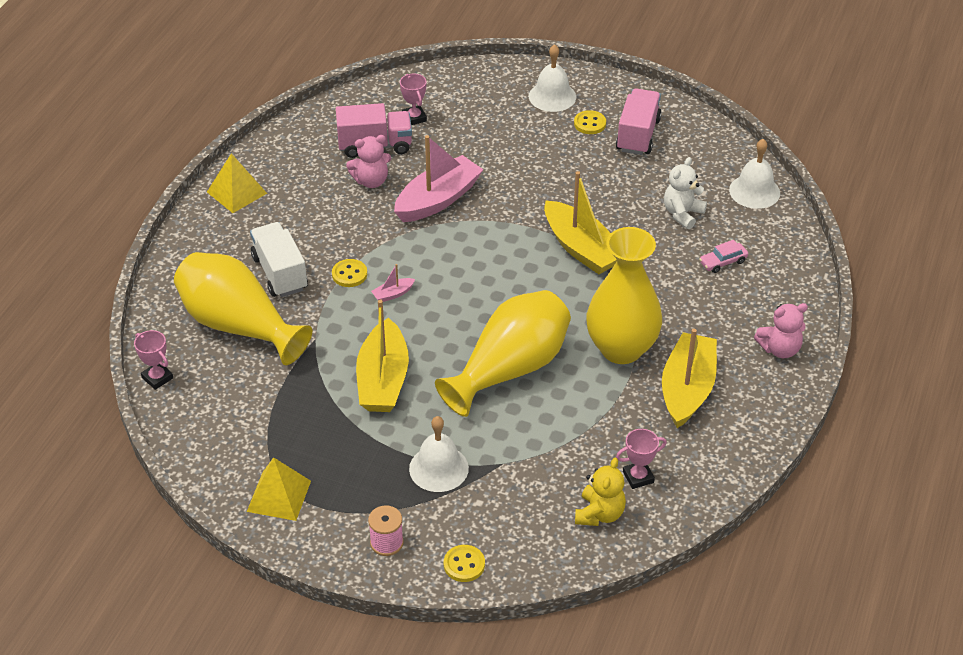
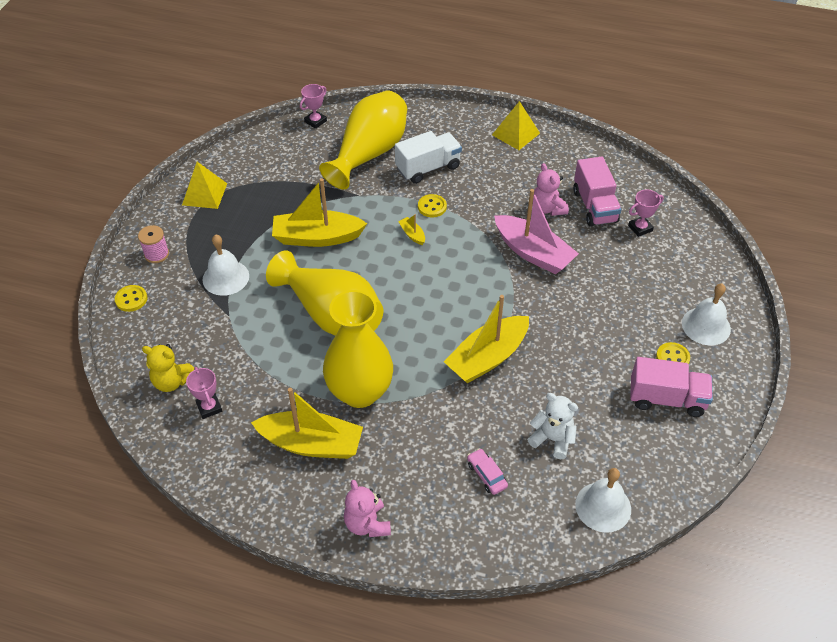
camera: 85 degrees right, 5 degrees up
(393, 294) = (412, 234): pink boat -> yellow boat

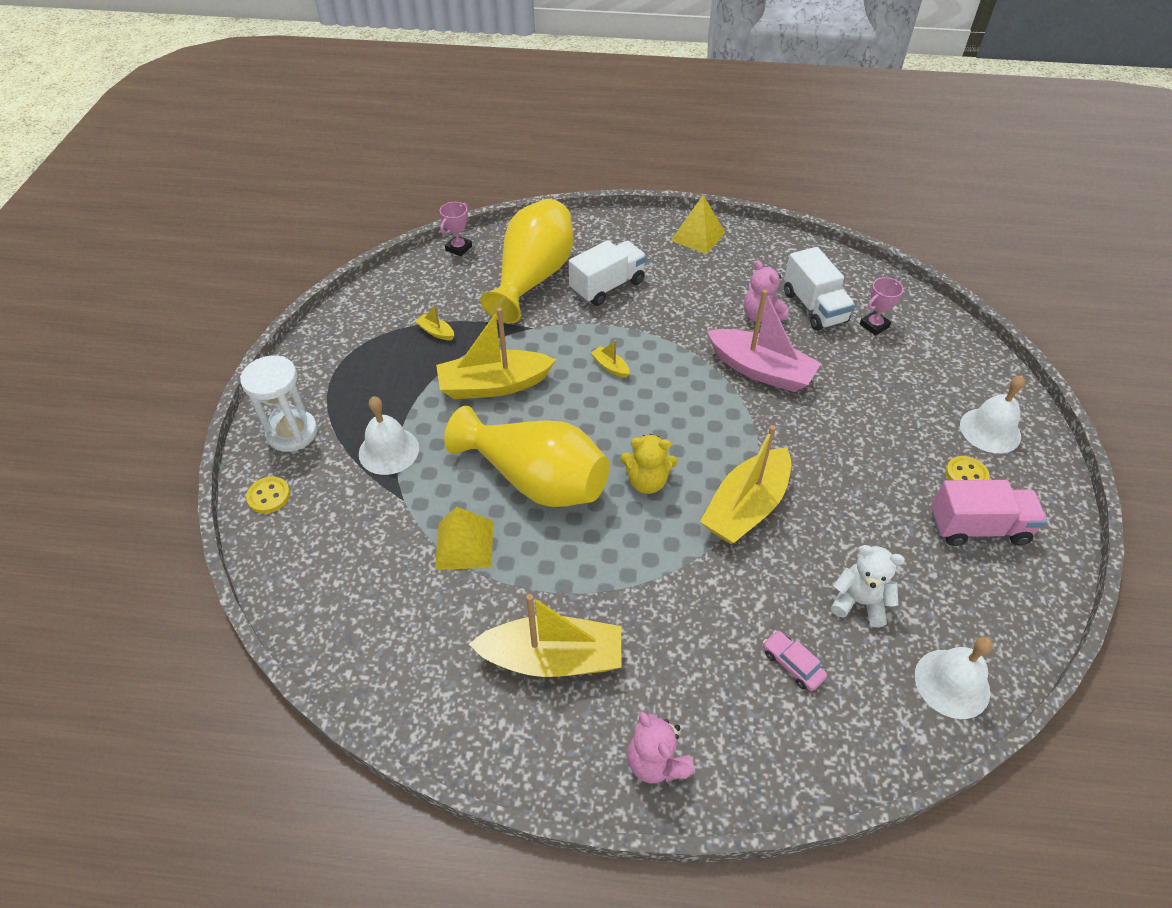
camera: 10 degrees left, 0 degrees up
(156, 254) = (292, 433): pink spool -> white hourglass
(172, 381) = (345, 600): yellow teddy bear -> yellow teddy bear (647, 481)
(204, 194) = (340, 349): yellow pyramid -> yellow pyramid (464, 544)
(209, 407) = (403, 629): pink trophy -> none
(282, 189) = (436, 332): none -> yellow boat
(360, 392) = (598, 576): yellow vase -> none
(432, 207) = (624, 331): yellow button -> none
(594, 206) = (814, 307): pink truck -> white truck

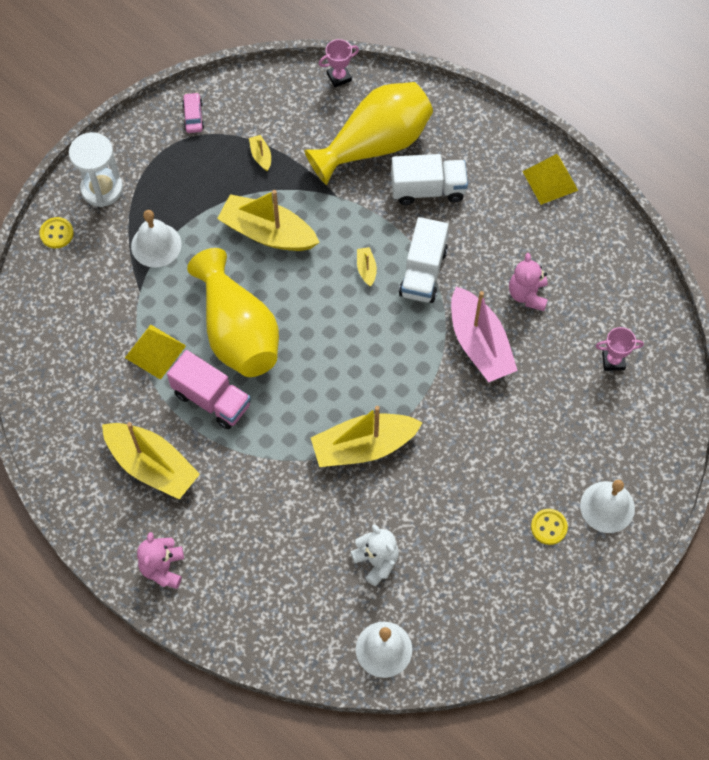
camera: 35 degrees right, 15 degrees up
(647, 481) = (312, 382): yellow teddy bear -> none
(792, 664) = (294, 569): pink car -> pink car (193, 116)
(814, 307) = (580, 313): white truck -> white truck (423, 272)
(978, 527) = (514, 568): pink truck -> pink truck (212, 399)

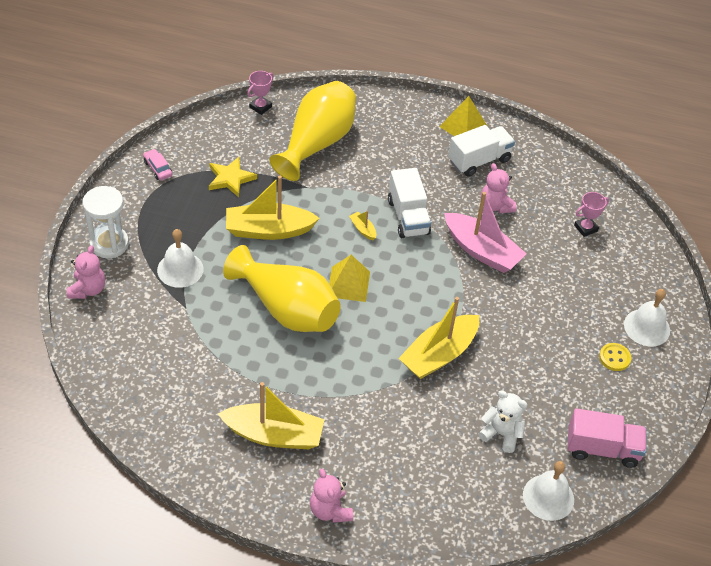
camera: 30 degrees left, 15 degrees down
(56, 233) = (88, 289): yellow button -> pink teddy bear
(155, 351) = (225, 347): yellow pyramid -> yellow pyramid (348, 284)
(212, 399) = (295, 366): pink truck -> pink truck (602, 449)
(261, 156) = (230, 178): yellow boat -> yellow star
(428, 189) = (376, 160): white truck -> white truck (479, 160)

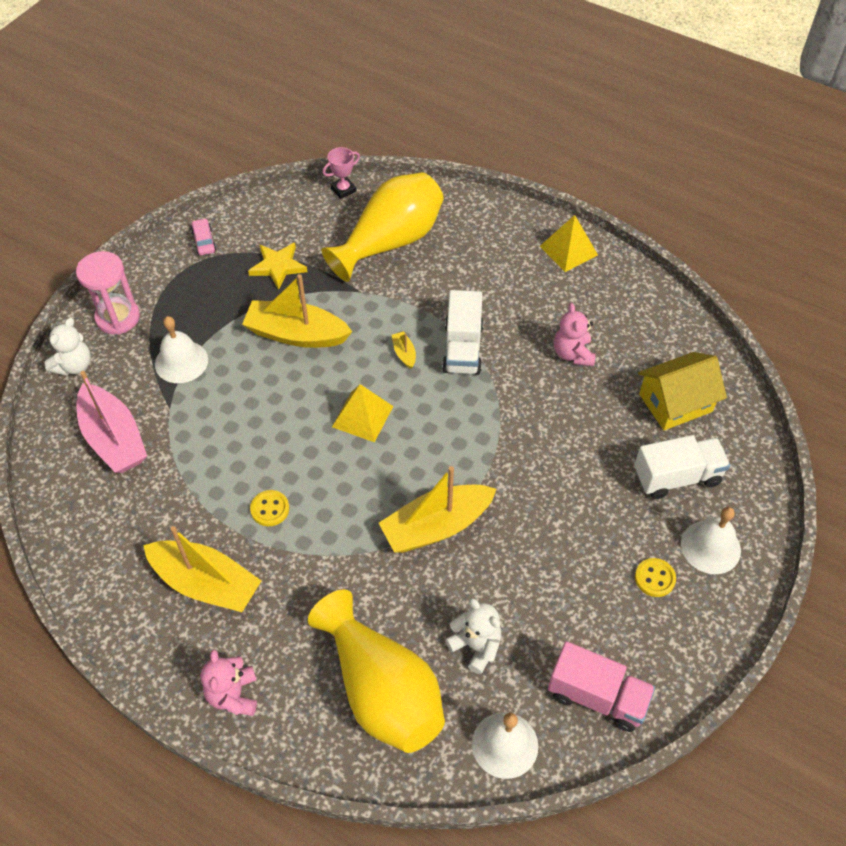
camera: 20 degrees right, 5 degrees up
(88, 289) = (74, 365): pink teddy bear -> white teddy bear
(109, 244) = (118, 317): white hourglass -> pink hourglass
(286, 309) = (280, 432): yellow vase -> yellow vase (382, 690)
(302, 369) = (270, 509): none -> yellow button
(479, 160) = (573, 295): white truck -> white truck (677, 477)
(481, 251) = (535, 407): pink boat -> pink boat (114, 439)
(585, 228) = (675, 403): pink trophy -> yellow house

